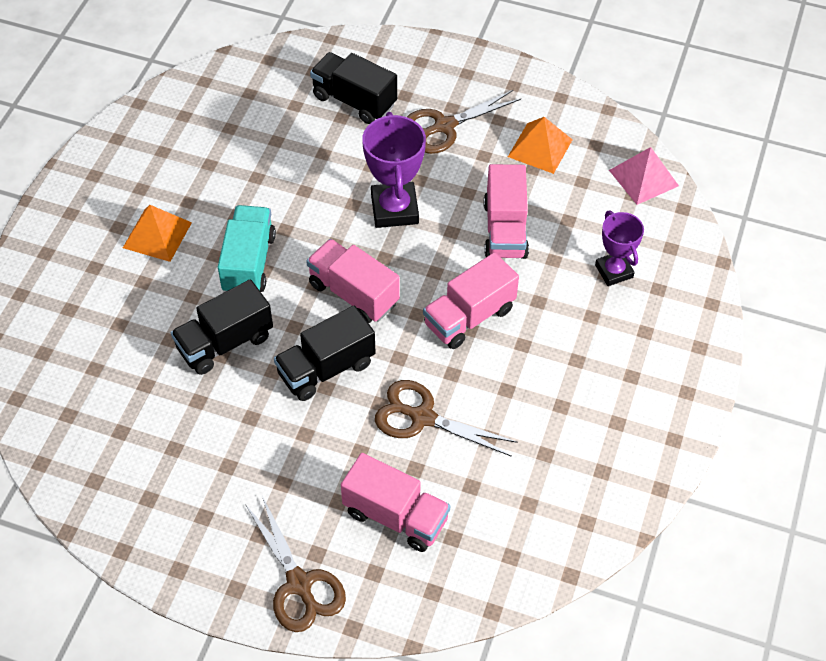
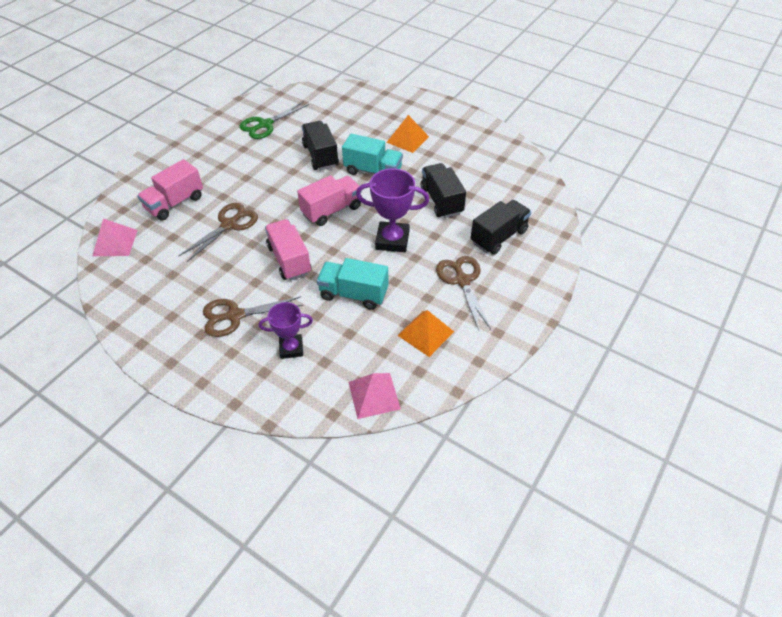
camera: 105 degrees right, 5 degrees down
(150, 454) = (265, 124): none -> green scissors
(299, 584) = (161, 163): brown scissors -> brown scissors (235, 316)
(326, 369) = (283, 191): black truck -> black truck (441, 201)
(505, 230) = (353, 294): pink truck -> turquoise truck
(510, 565) = (115, 242): none -> pink pyramid

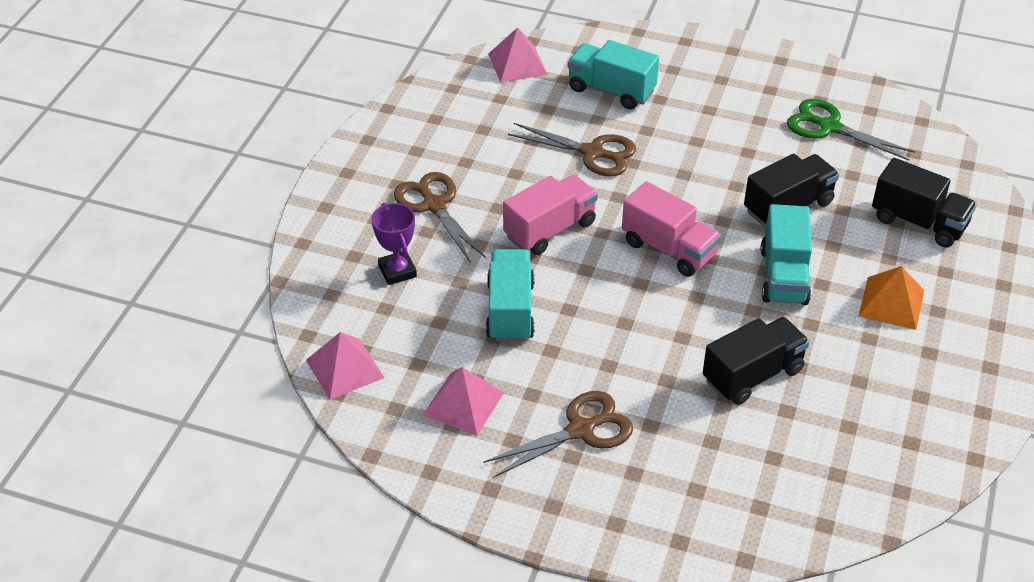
camera: 75 degrees right, 5 degrees down
(175, 203) = (611, 90): pink truck -> turquoise truck
(392, 240) = (634, 331): purple trophy -> none
(425, 333) = (463, 403): orange pyramid -> pink pyramid
(498, 237) = (698, 464): black truck -> black truck (919, 222)

